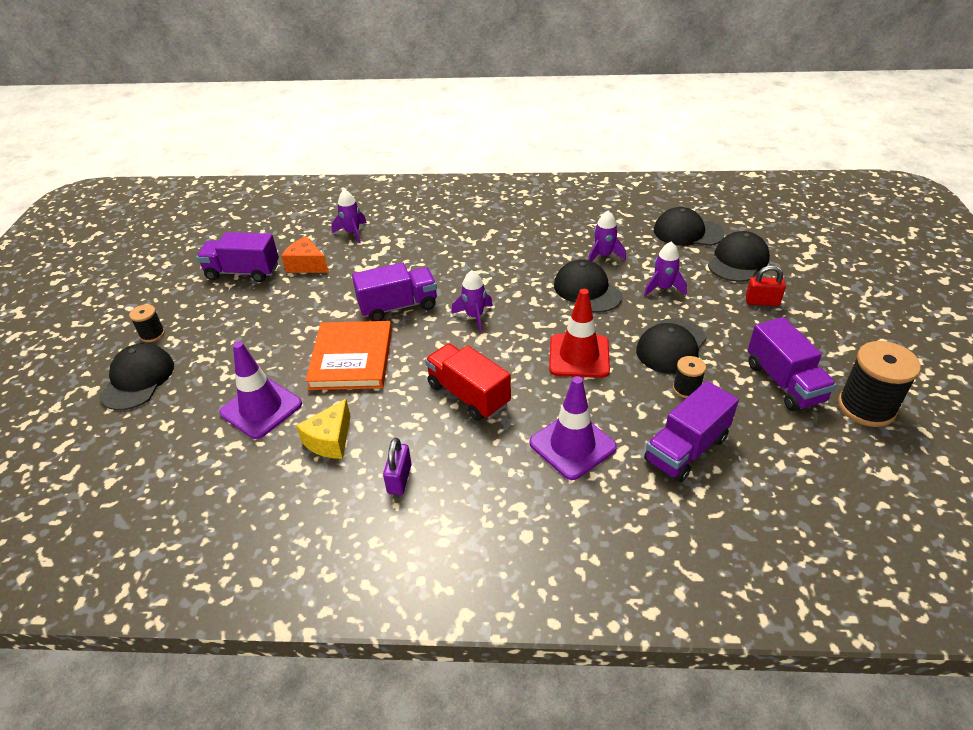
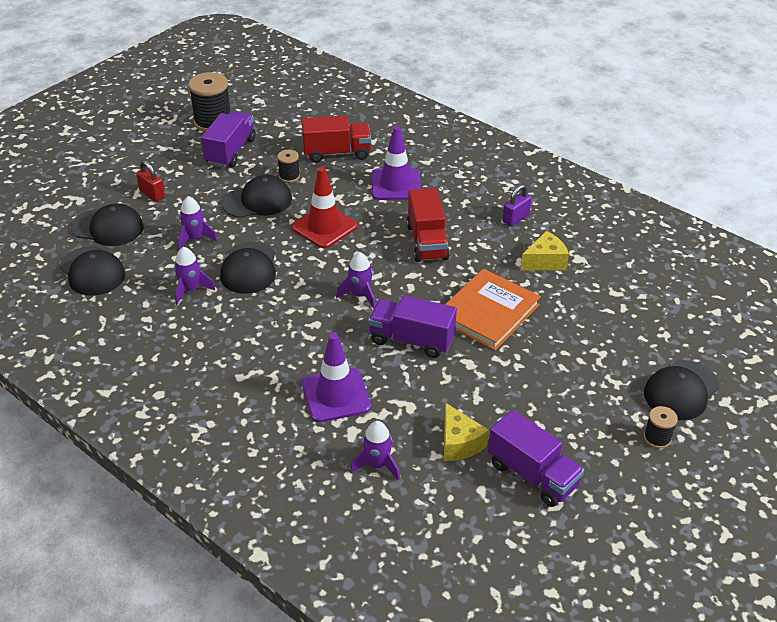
camera: 145 degrees left, 0 degrees up
(261, 408) = (583, 309): purple traffic cone -> purple traffic cone (336, 395)
(306, 265) = (459, 443): orange cheese -> yellow cheese
(686, 449) = (336, 153): purple truck -> red truck
(738, 261) = (108, 227): black cap -> black cap turned 150 degrees counterclockwise

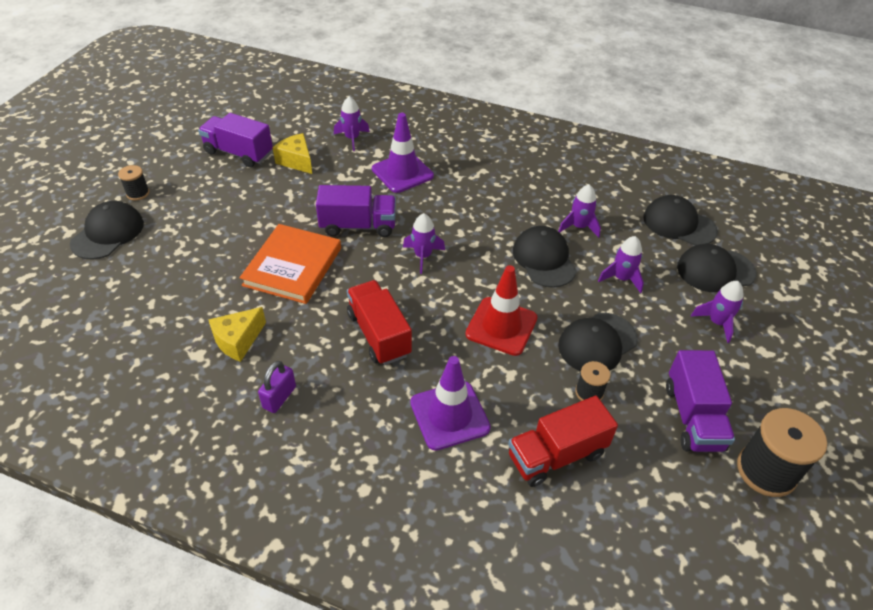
camera: 160 degrees right, 5 degrees up
(152, 194) = (717, 322): red padlock -> purple rocket

